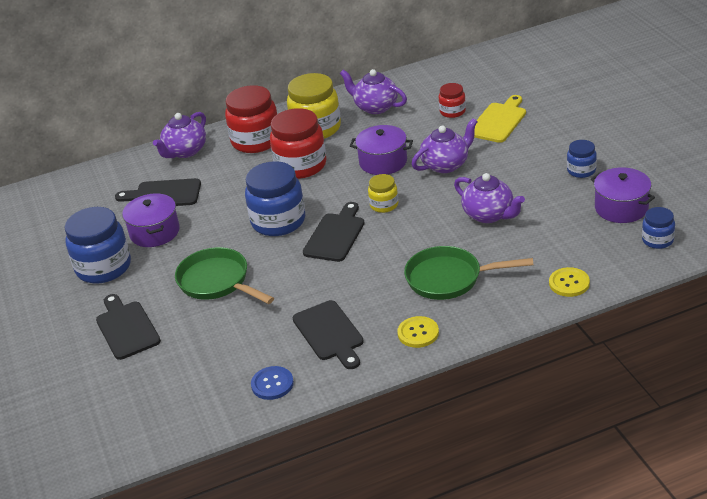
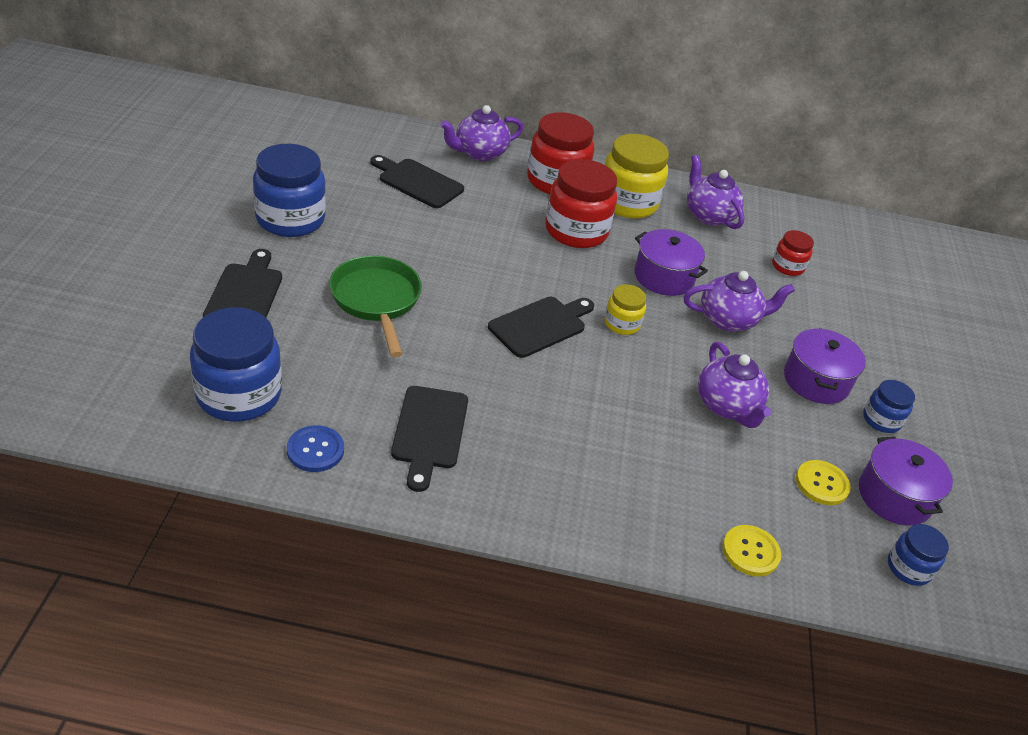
camera: 20 degrees right, 5 degrees up
(155, 232) = (371, 214): purple pot -> purple pot (816, 381)
(278, 221) = (498, 275): blue jar -> blue jar (239, 395)
(418, 333) = (522, 496): yellow button -> yellow button (822, 484)
(449, 278) = (615, 453): green pan -> none
(498, 121) = (831, 306): yellow cutting board -> none

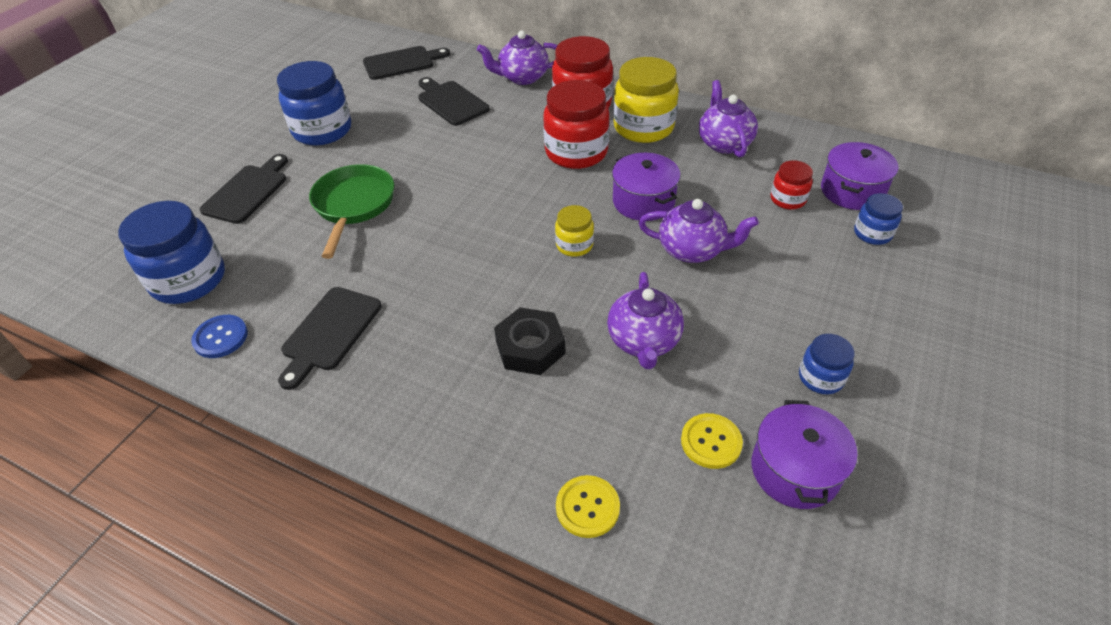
camera: 25 degrees right, 5 degrees up
(540, 325) = (492, 240): black cutting board -> black cutting board (402, 63)
(631, 423) = (530, 347): none -> black nut
(816, 381) = (761, 324): purple pot -> purple pot (852, 191)
(908, 568) = (772, 561): blue jar -> blue jar (872, 233)

